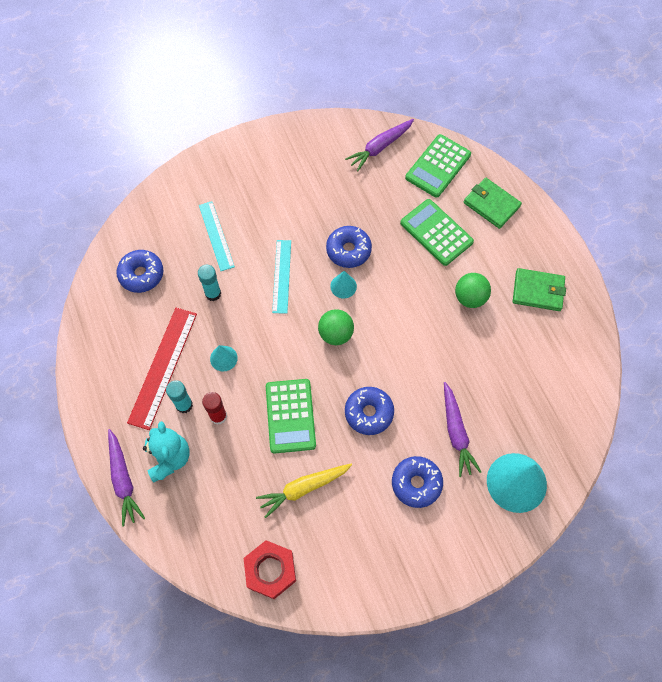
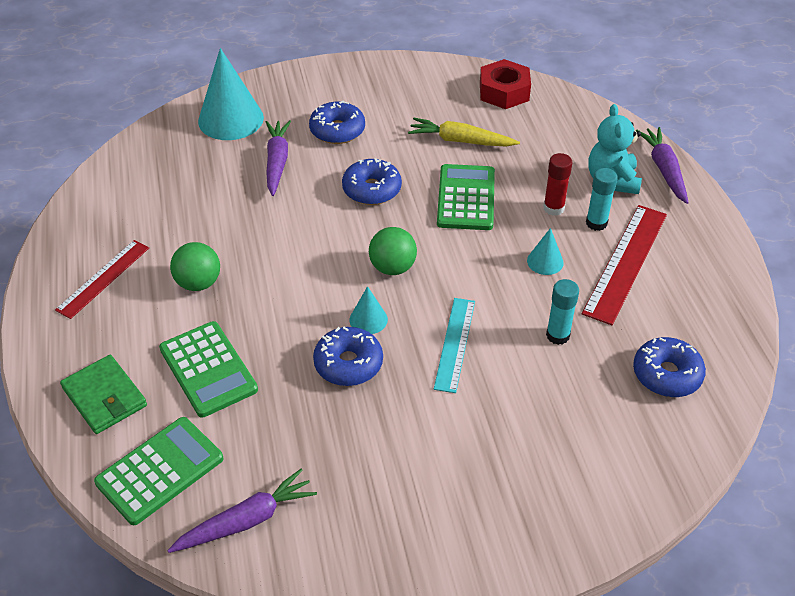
camera: 170 degrees left, 20 degrees down
(216, 235) = (551, 413): turquoise ruler -> none
(303, 488) = (461, 141): yellow carrot -> yellow carrot turned 150 degrees counterclockwise
(538, 291) = (103, 278): green wallet -> red ruler

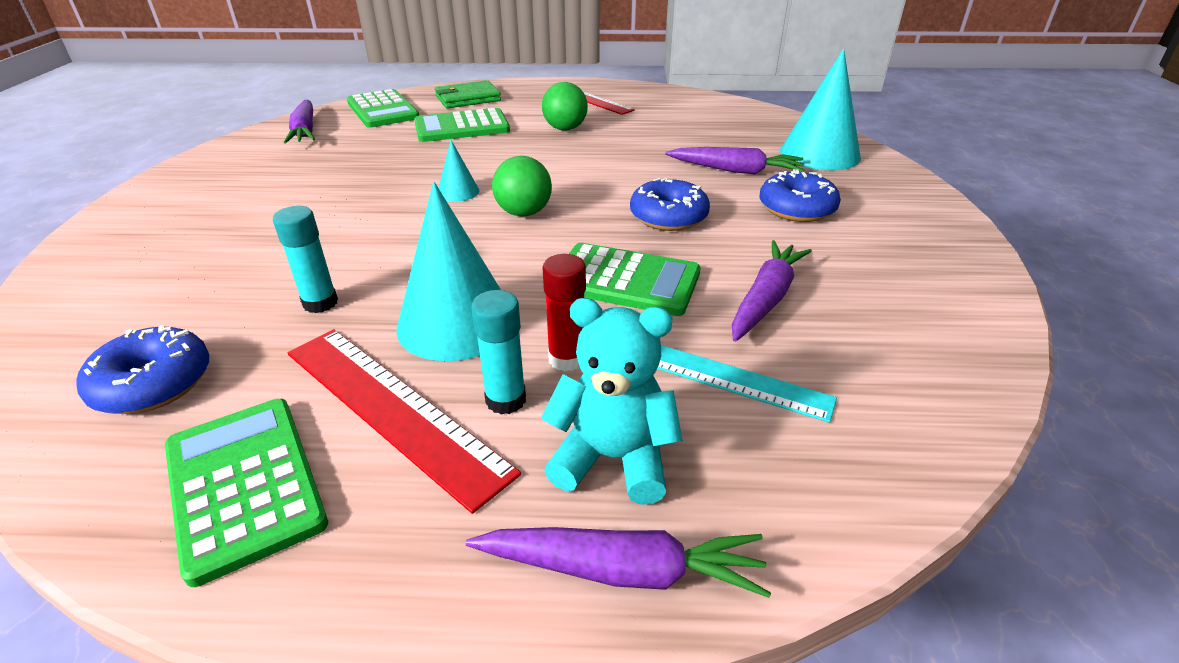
camera: 105 degrees right, 10 degrees down
(348, 364) = (411, 177): blue donut -> none
(454, 344) = (380, 232): turquoise ruler -> turquoise ruler (731, 379)
(461, 141) = (766, 299): yellow carrot -> purple carrot
(504, 92) = (923, 374): red nut -> none
(545, 261) = (456, 323): turquoise cone -> turquoise cone, size x2.06
(698, 295) = (244, 484): none -> green calculator

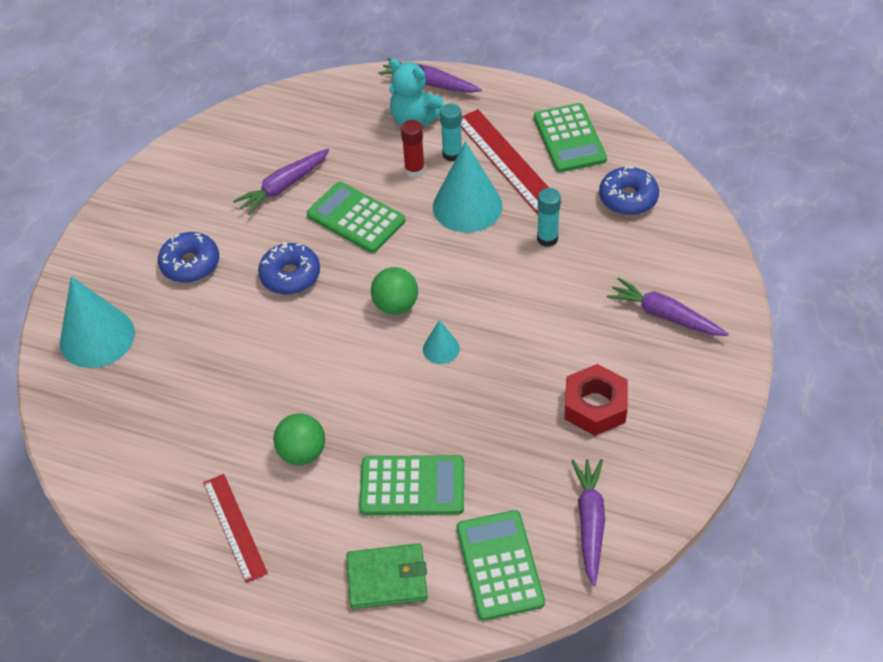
camera: 160 degrees left, 15 degrees up
(284, 180) = (595, 406): none -> red nut
(731, 379) = (340, 143): turquoise ruler -> none
(735, 170) = (193, 327): purple carrot -> purple carrot (664, 315)

